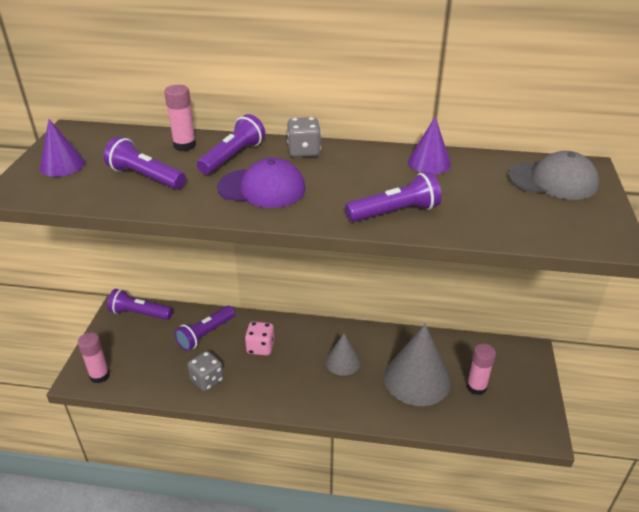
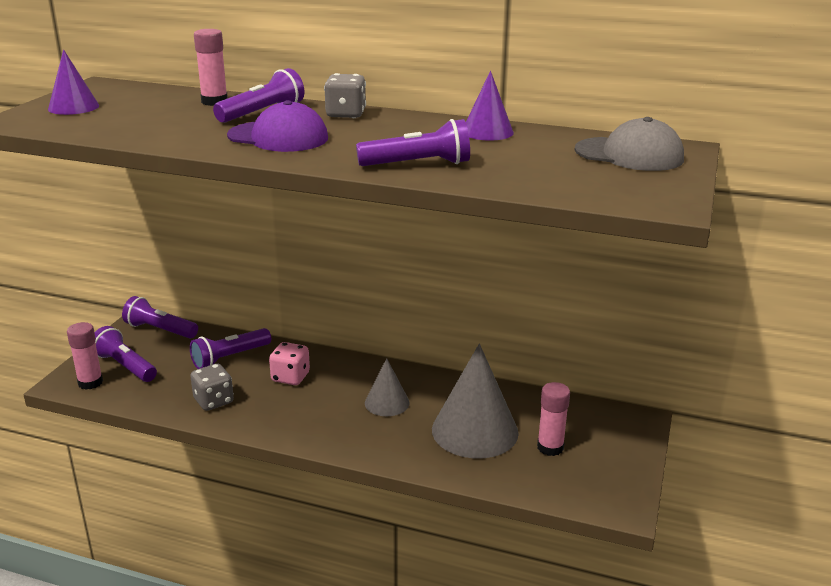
camera: 10 degrees right, 10 degrees down
(145, 177) = (156, 121): purple flashlight -> purple flashlight (125, 366)

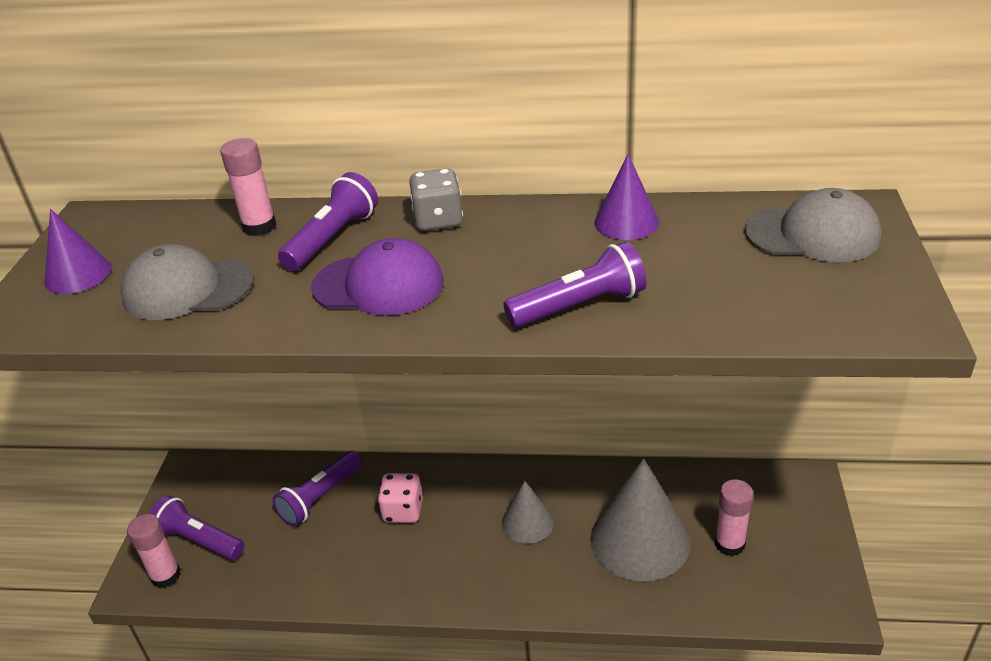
camera: 10 degrees left, 10 degrees up
(143, 122) = (187, 289): none -> grey cap
(160, 330) = (219, 474): purple flashlight -> none
(213, 401) = (327, 568): grey dice -> none

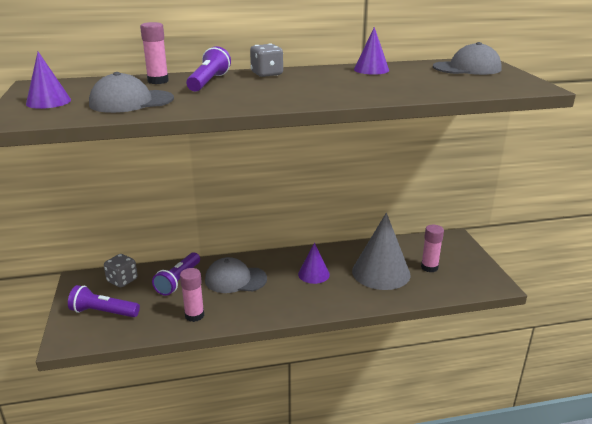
camera: 20 degrees left, 10 degrees down
(166, 576) = (87, 333): pink glue stick -> pink glue stick (194, 315)
(243, 482) = (122, 280): none -> grey dice
(378, 285) = (252, 93): purple cap -> none
(403, 511) = (235, 279): pink dice -> grey cap
(527, 522) = (313, 274): grey cone -> purple cone
(580, 306) = (373, 92): purple flashlight -> none

